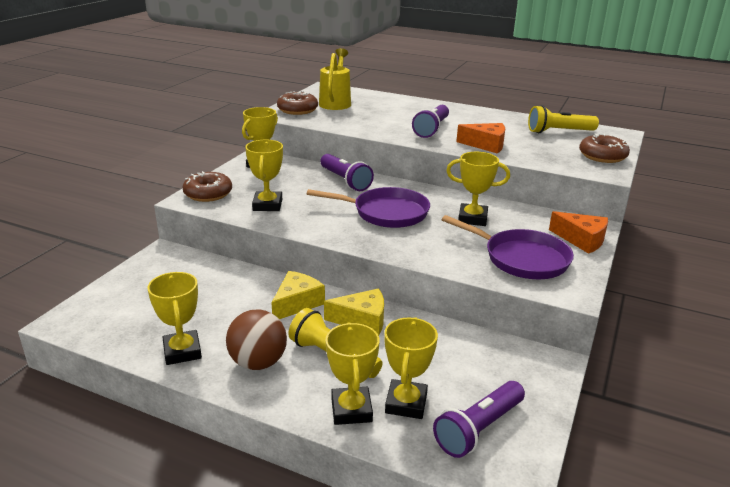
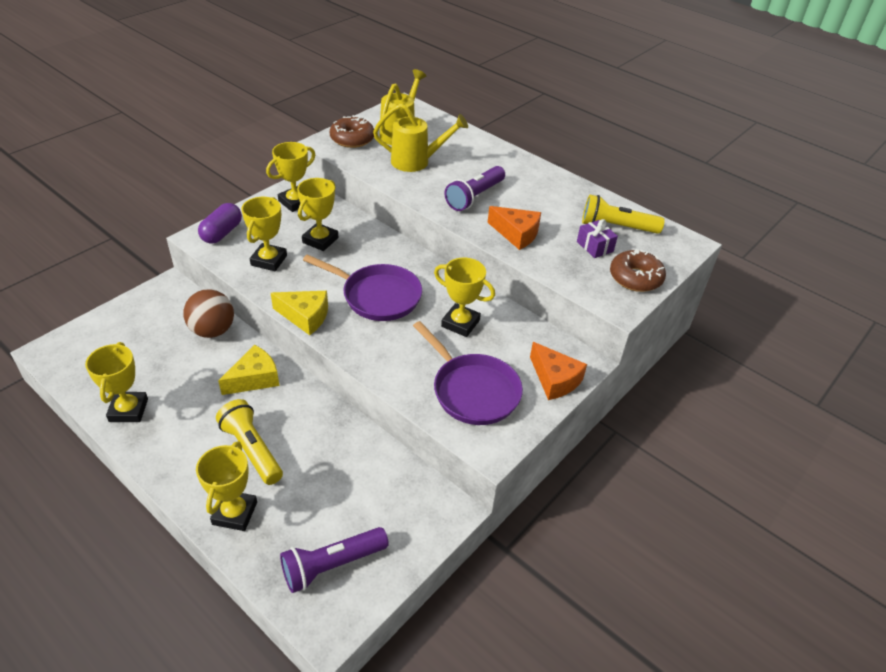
camera: 15 degrees right, 15 degrees up
(208, 194) = (222, 233): brown donut -> purple capsule
(258, 363) = (184, 439): brown ball -> brown ball (213, 330)
(345, 181) = (364, 241): purple flashlight -> none
(362, 320) = (302, 414): yellow cheese -> yellow cheese (305, 317)
(364, 116) = (416, 162): none -> yellow watering can
(406, 403) = (285, 519): yellow trophy -> yellow trophy (320, 240)
(554, 144) = (595, 246): none -> purple gift

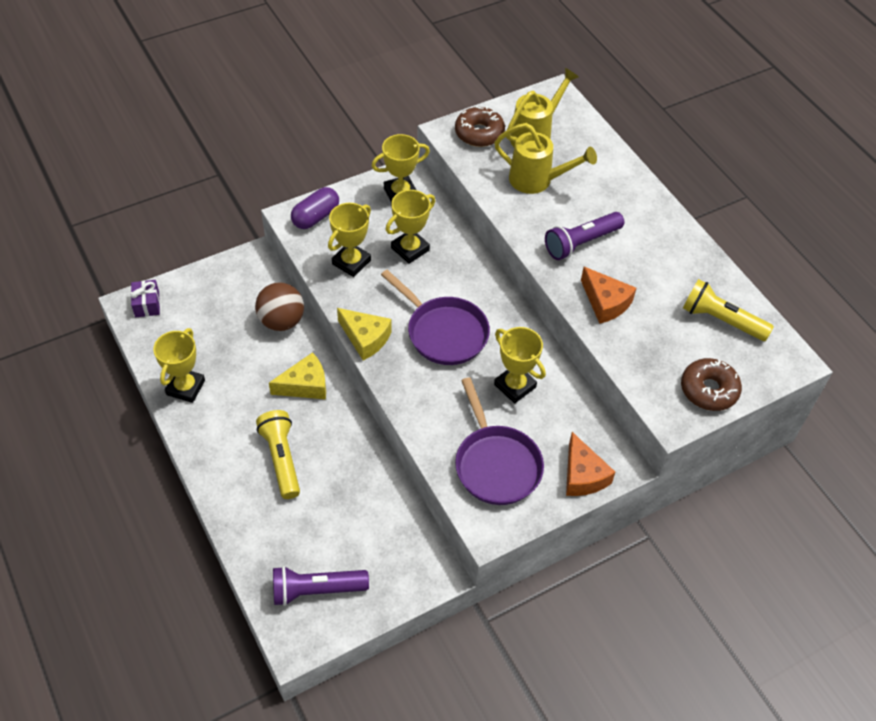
camera: 20 degrees right, 10 degrees up
(235, 513) = (249, 516): yellow trophy -> none
(595, 246) = (684, 339): purple gift -> purple gift (147, 304)

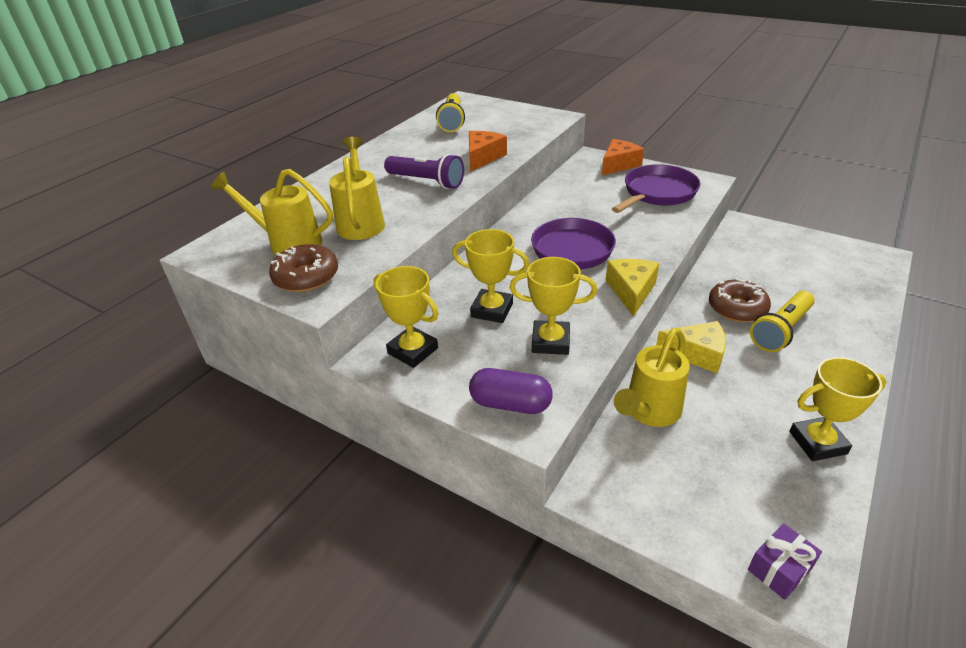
camera: 115 degrees left, 15 degrees down
(281, 321) = (649, 411): brown ball -> yellow watering can
(305, 385) = (697, 354): yellow cheese -> yellow cheese turned 150 degrees clockwise
(316, 590) = (838, 264): purple flashlight -> none
(515, 386) = (582, 207): yellow trophy -> none
(709, 390) = (519, 113): brown donut -> brown donut (737, 308)

